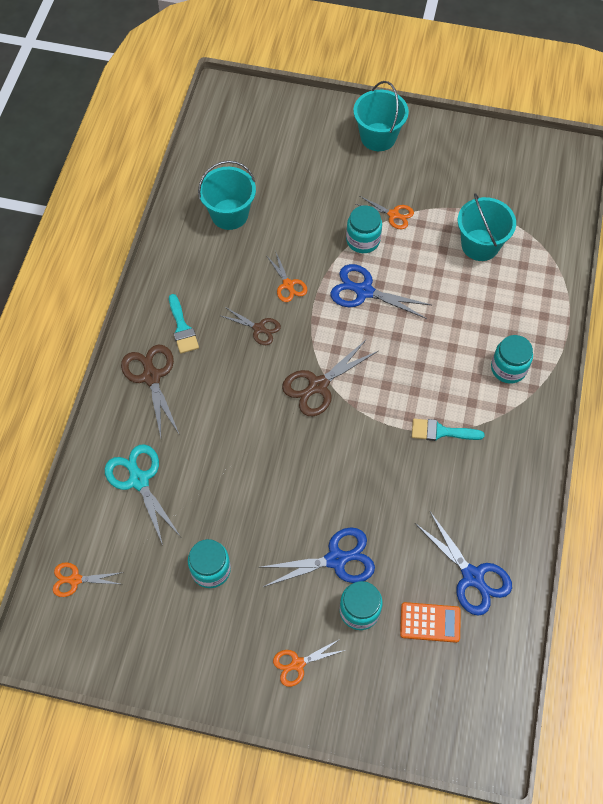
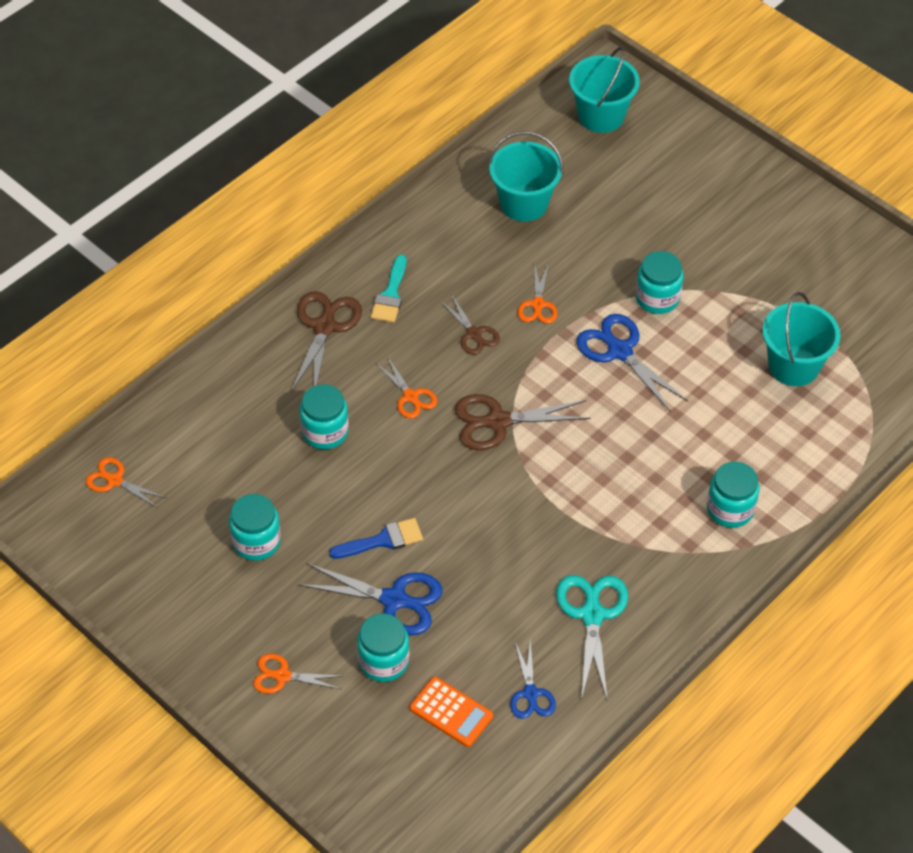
camera: 30 degrees right, 10 degrees down
(139, 480) = (242, 420): turquoise scissors -> turquoise scissors (592, 615)
(204, 457) = (325, 432): none -> turquoise jar
(298, 518) = (382, 540): none -> blue brush
(378, 137) = (756, 197): turquoise bucket -> turquoise bucket (601, 115)
(393, 214) = (713, 287): orange scissors -> orange scissors (410, 396)
(441, 432) = (602, 534): turquoise brush -> none
(472, 577) = (531, 693): blue scissors -> blue scissors, size x0.61

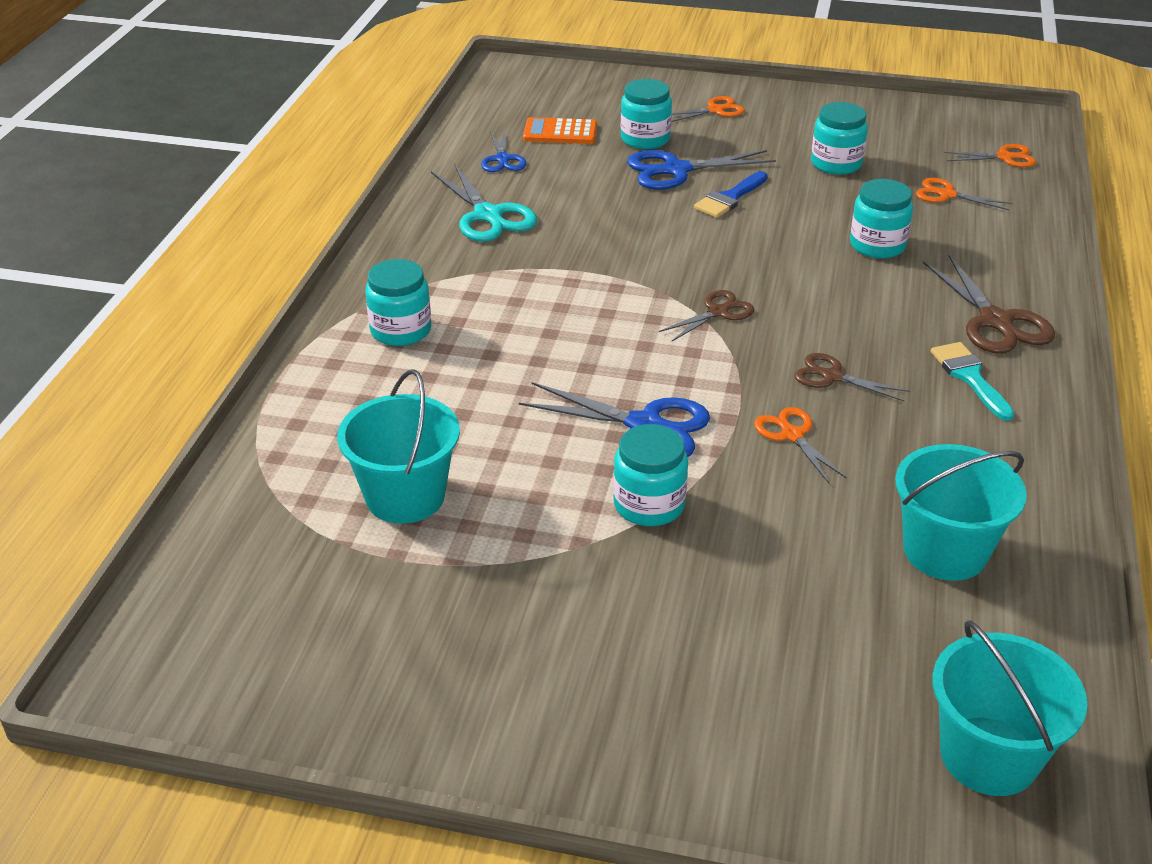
camera: 150 degrees right, 15 degrees down
(410, 396) = (831, 299): orange scissors -> orange scissors (946, 195)
(498, 421) = (718, 312): brown scissors -> brown scissors, size x0.61
(531, 693) = (502, 159): blue scissors -> blue scissors turned 150 degrees counterclockwise

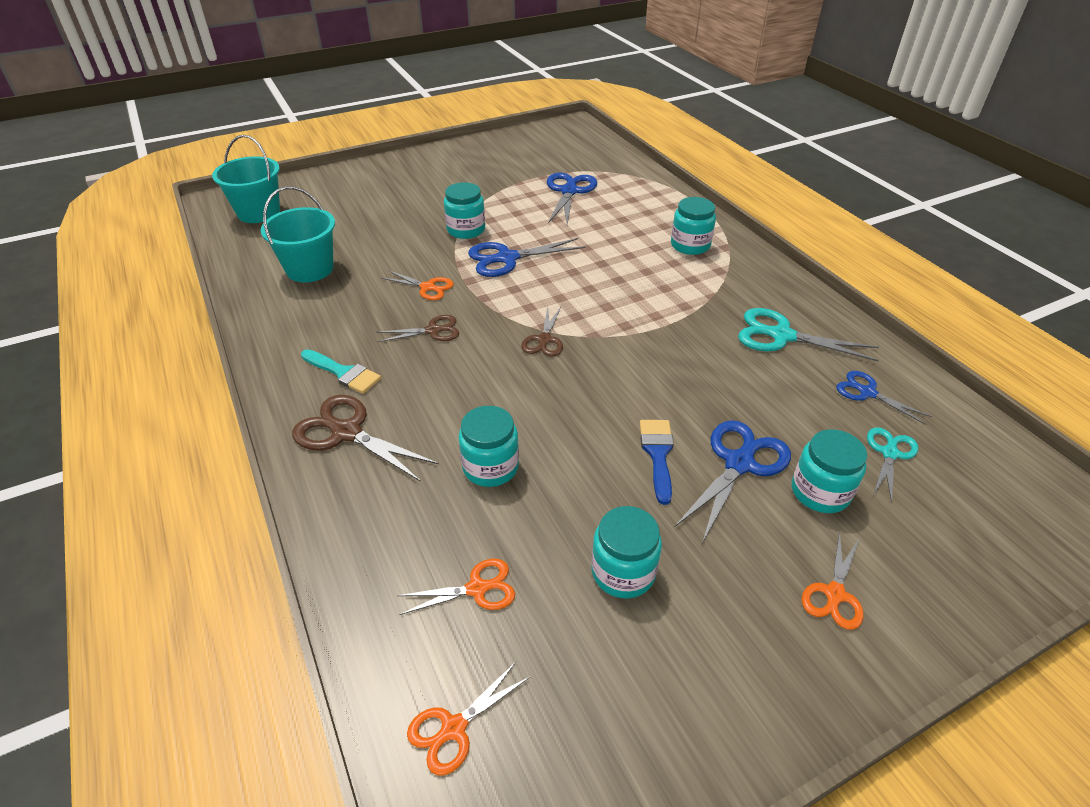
camera: 140 degrees right, 5 degrees up
(405, 496) = (569, 191): turquoise bucket -> blue scissors
(560, 132) = (889, 453): orange calculator -> turquoise scissors

